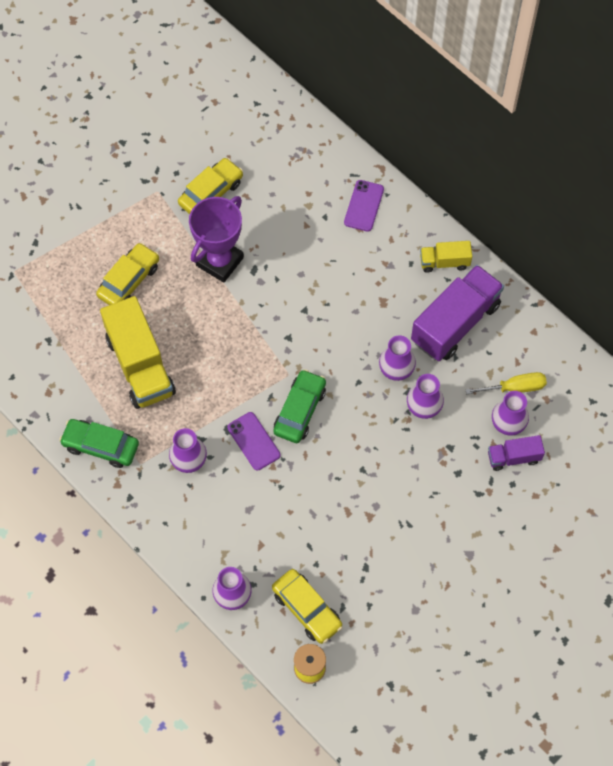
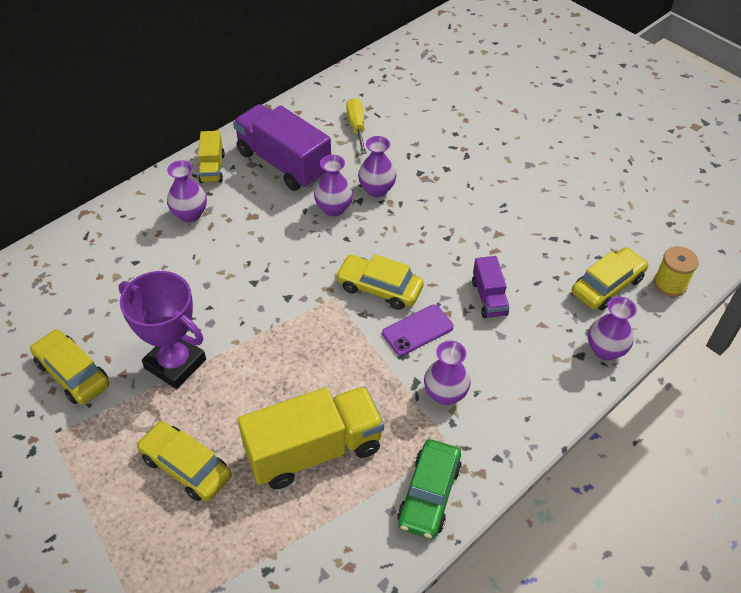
camera: 90 degrees left, 15 degrees down
(300, 410) = (379, 288): green car -> yellow car
(364, 206) = (129, 228): purple phone -> none
(507, 424) = (394, 133): purple vase -> purple vase (190, 214)
(513, 457) = (428, 131): purple truck -> purple truck (489, 298)

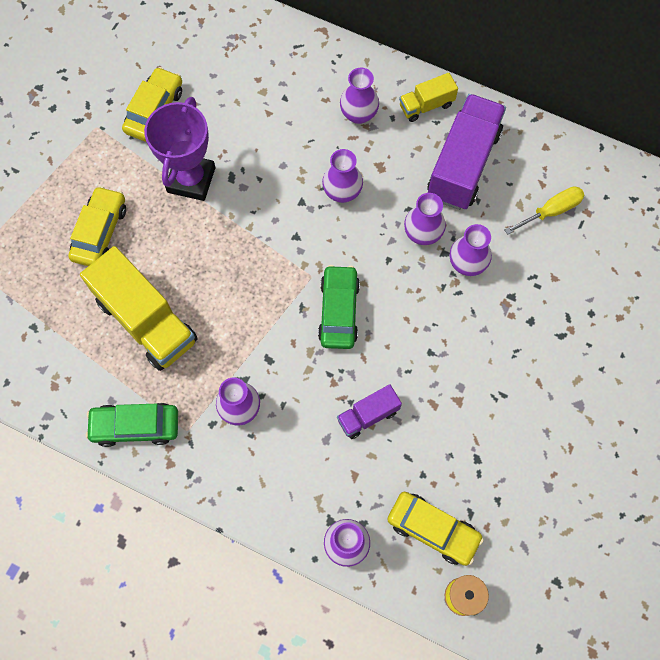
camera: 70 degrees right, 20 degrees up
(261, 250) = (342, 192): none -> purple vase
(379, 288) = (339, 311): yellow car -> green car
(417, 330) = (302, 362): purple phone -> none

